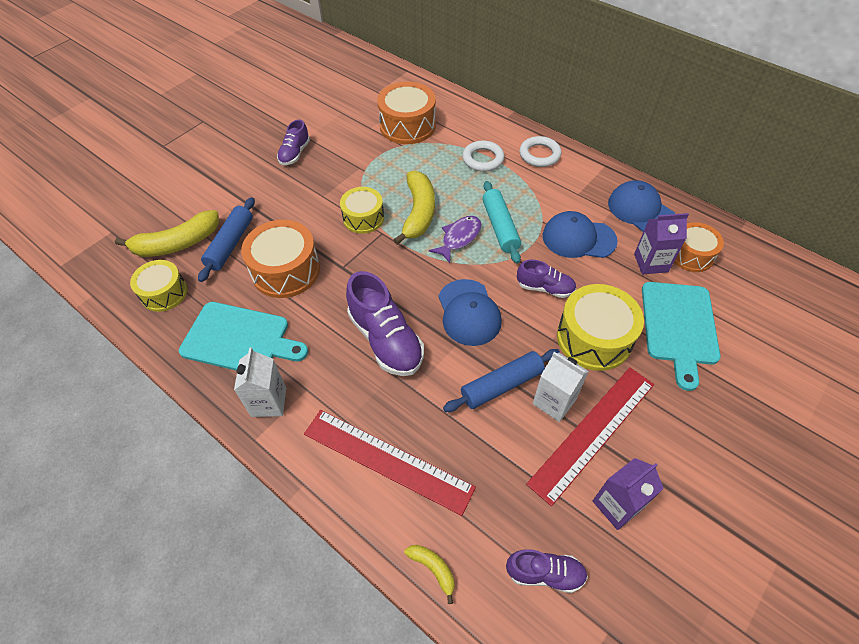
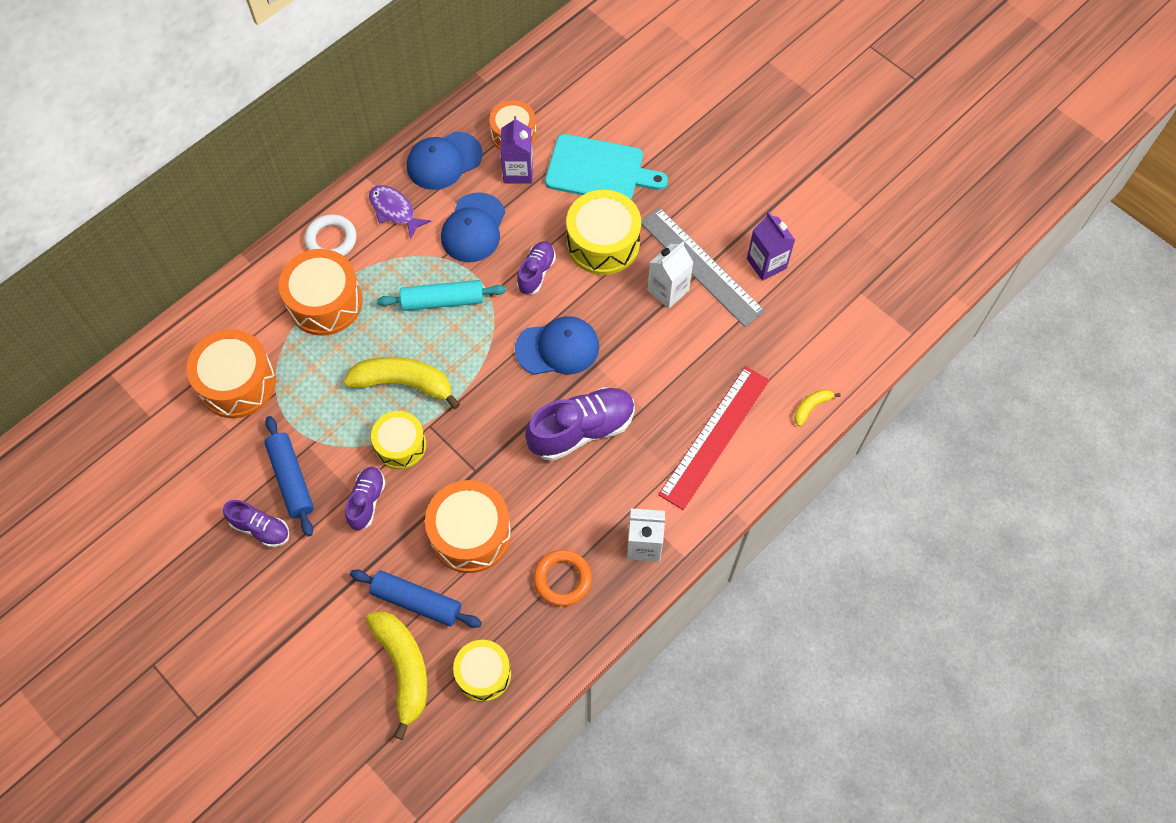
camera: 85 degrees left, 10 degrees up
(240, 339) = (562, 579): turquoise cutting board -> orange ring
(459, 238) = (452, 345): purple fish -> purple fish (394, 210)
(483, 159) = (325, 302): white ring -> orange drum
(501, 385) = (646, 331): blue rolling pin -> blue rolling pin (291, 479)
(545, 573) = (817, 326): purple shoe -> purple shoe (367, 501)
(592, 432) = (700, 266): red ruler -> grey ruler

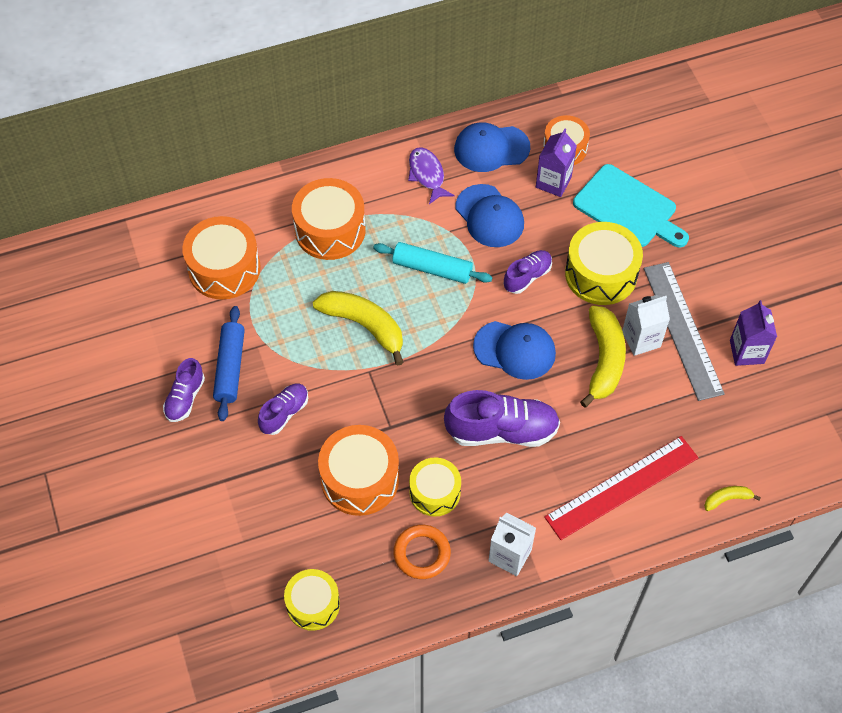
camera: 25 degrees right, 5 degrees down
(260, 528) = (185, 398): purple shoe -> purple shoe turned 60 degrees clockwise
(331, 240) = (361, 179): white ring -> none
(400, 445) = (336, 377): yellow drum -> yellow drum (435, 492)
(403, 669) = (247, 569): yellow banana -> yellow banana (604, 360)
(417, 601) = (286, 516): blue rolling pin -> none
(473, 228) = (489, 216): blue cap -> blue cap turned 75 degrees counterclockwise

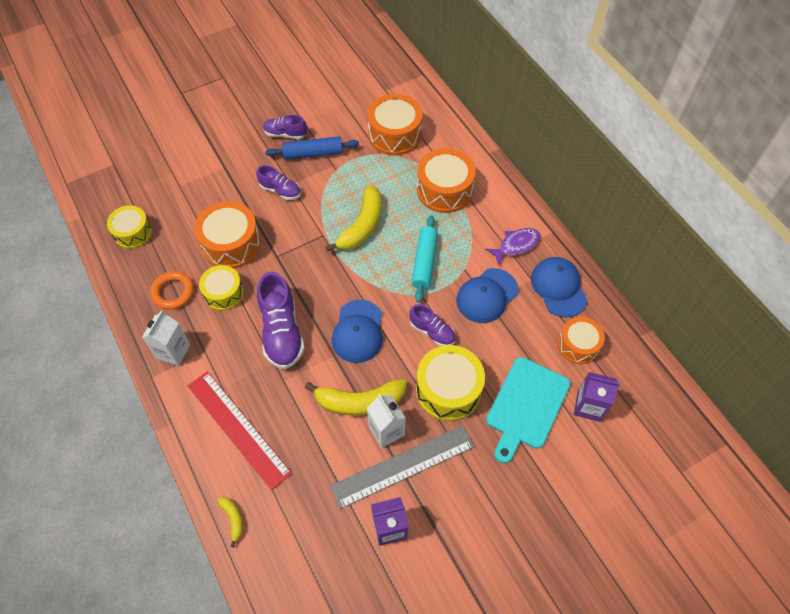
camera: 80 degrees right, 0 degrees up
(553, 182) = (537, 340): purple carton -> purple carton (588, 406)

